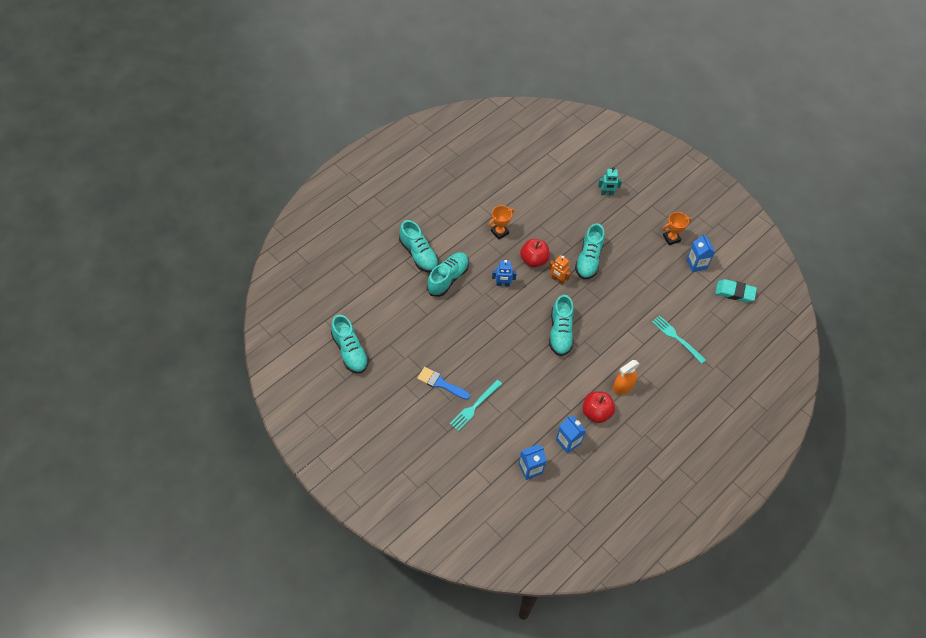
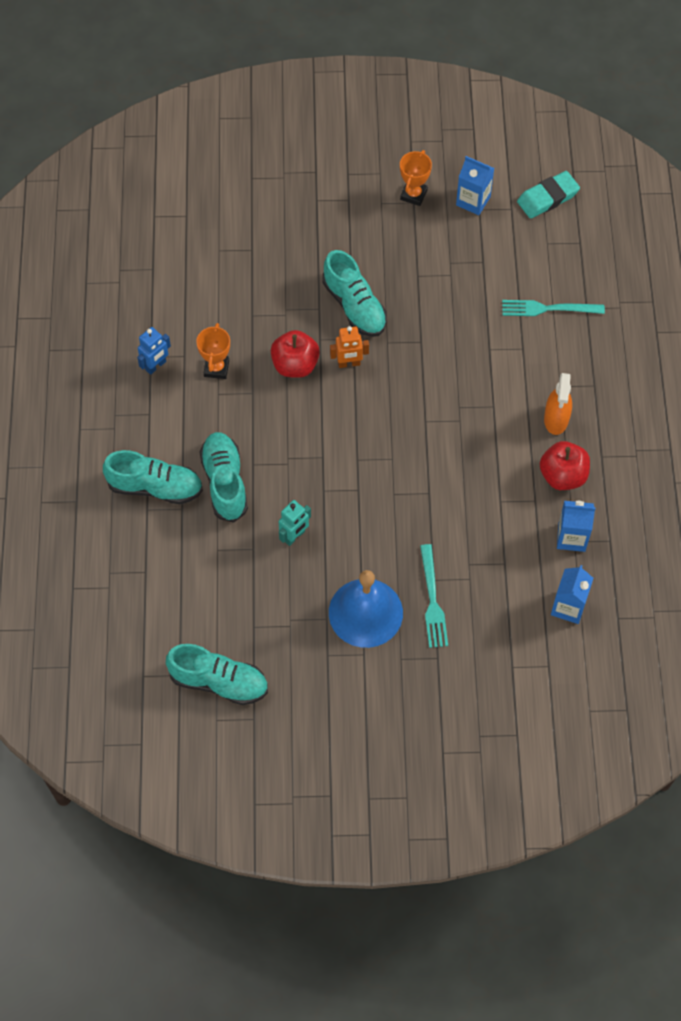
camera: 45 degrees left, 5 degrees up
(441, 383) = (365, 612): blue brush -> blue bell
(503, 284) = (295, 428): blue robot -> blue robot (156, 366)
(560, 332) = (423, 423): turquoise shoe -> none
(607, 193) = (281, 204): turquoise robot -> turquoise robot (294, 536)

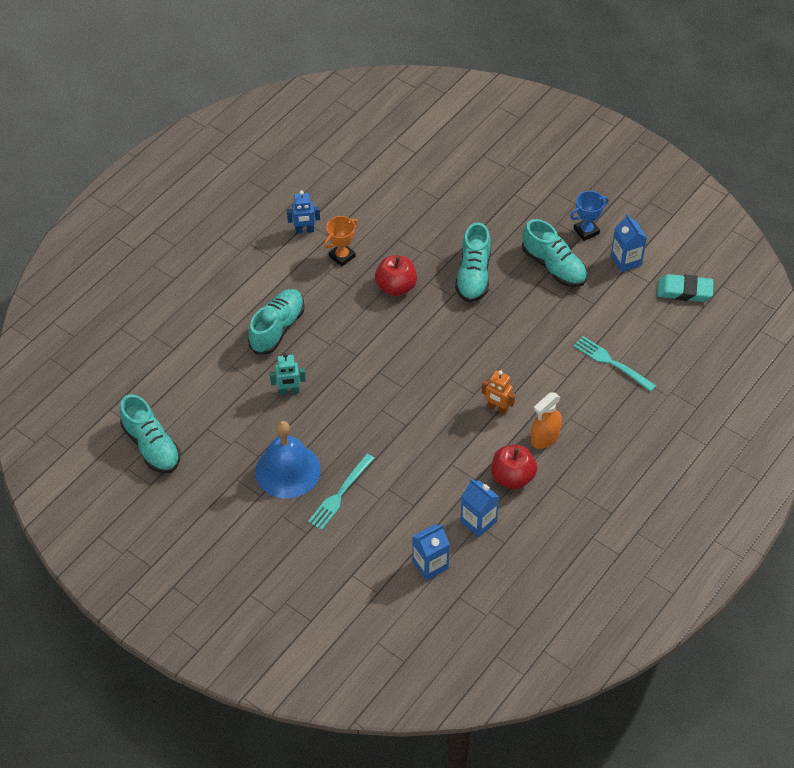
camera: 40 degrees right, 10 degrees down
(155, 487) = (231, 302): turquoise shoe -> turquoise shoe (554, 266)
(349, 363) = (433, 309): orange robot -> orange robot (497, 408)
(413, 195) = (586, 231): orange trophy -> blue trophy

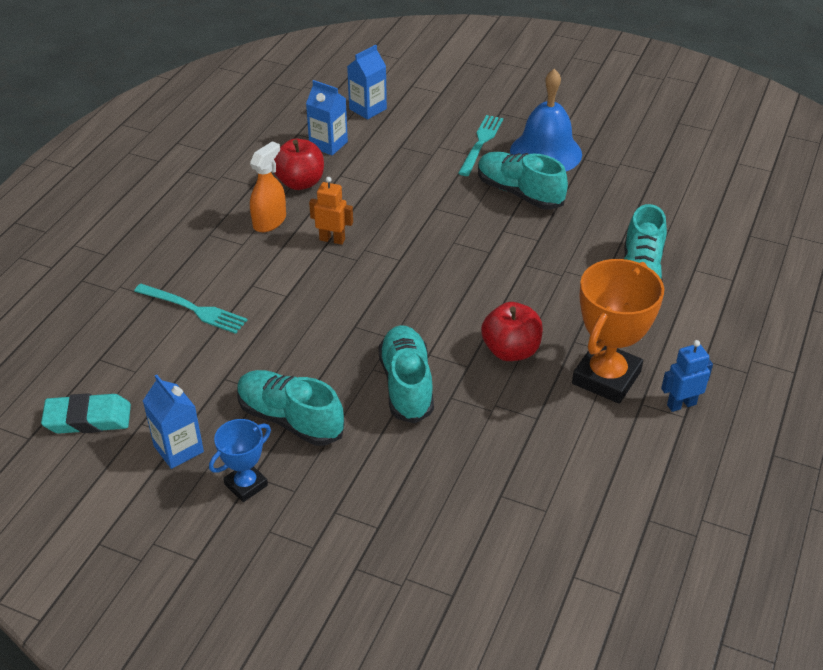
camera: 165 degrees right, 10 degrees down
(152, 446) = (701, 149): turquoise shoe -> turquoise shoe (519, 193)
(289, 391) = (585, 216): turquoise robot -> none
(342, 256) = (606, 378): orange trophy -> orange trophy, size x1.83

